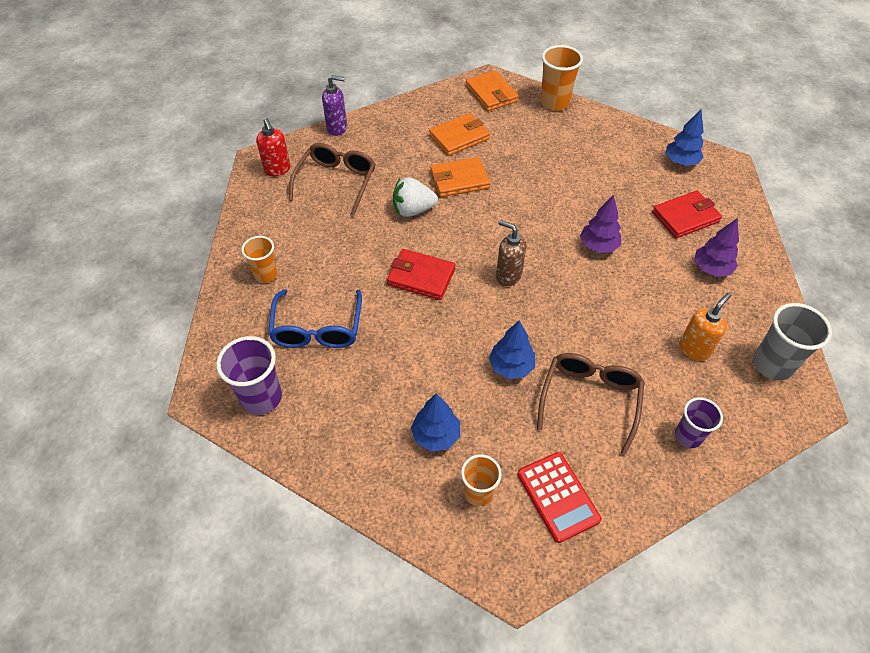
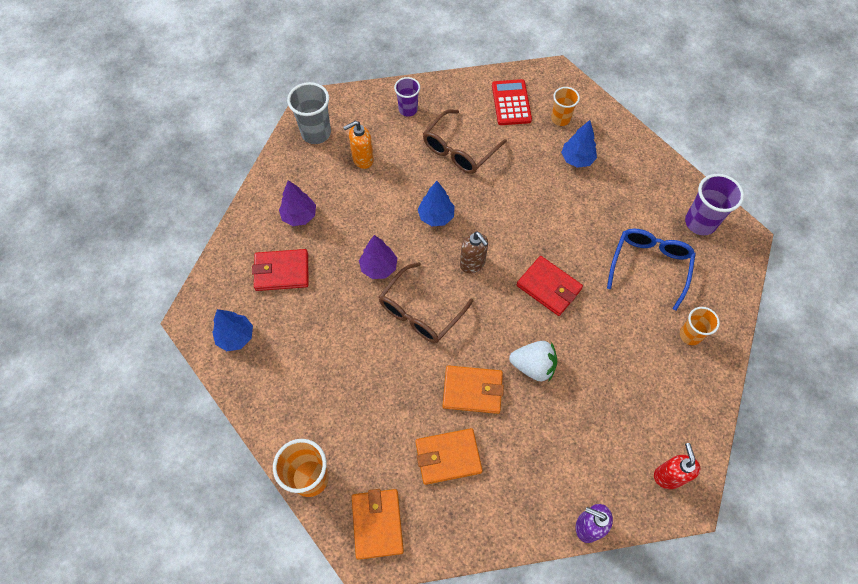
camera: 160 degrees left, 10 degrees up
(336, 181) = (604, 433): brown glasses -> brown glasses (420, 312)
(511, 366) = (504, 188): blue tree -> blue tree (436, 216)

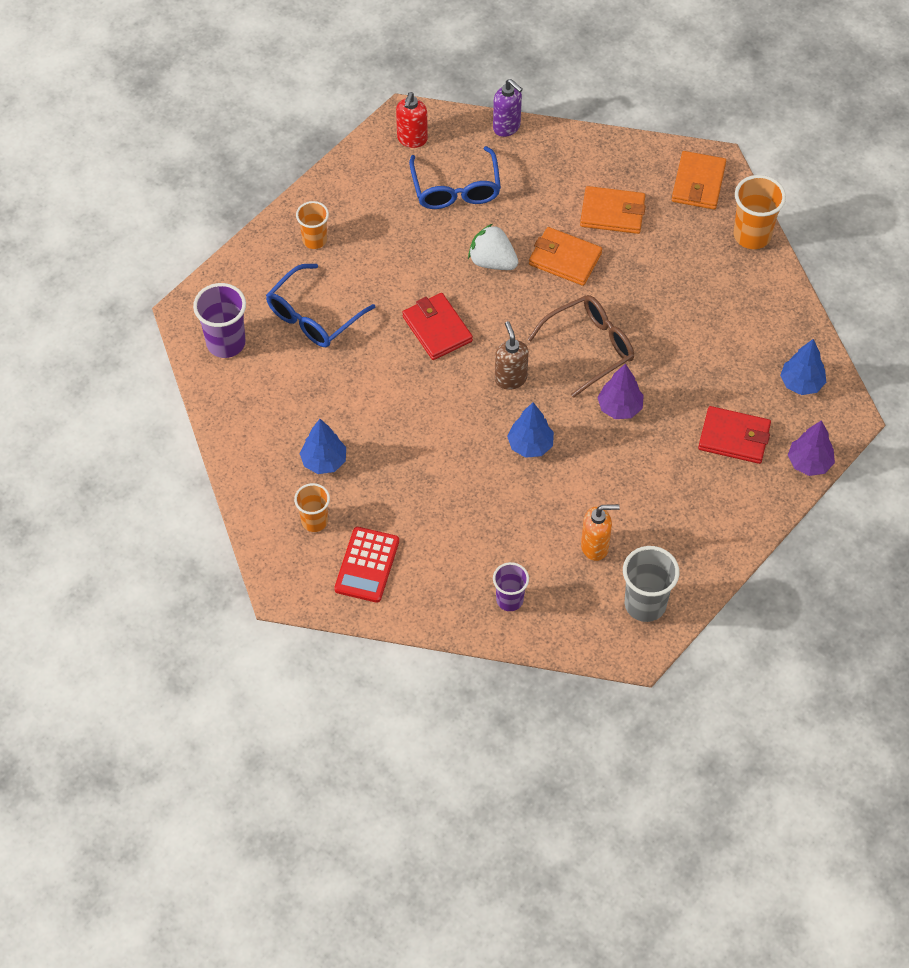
camera: 160 degrees left, 5 degrees down
(299, 216) = (696, 497): purple tree -> purple tree (809, 463)
(459, 150) = (466, 520): brown glasses -> none
(600, 432) = (456, 189): none -> blue glasses

